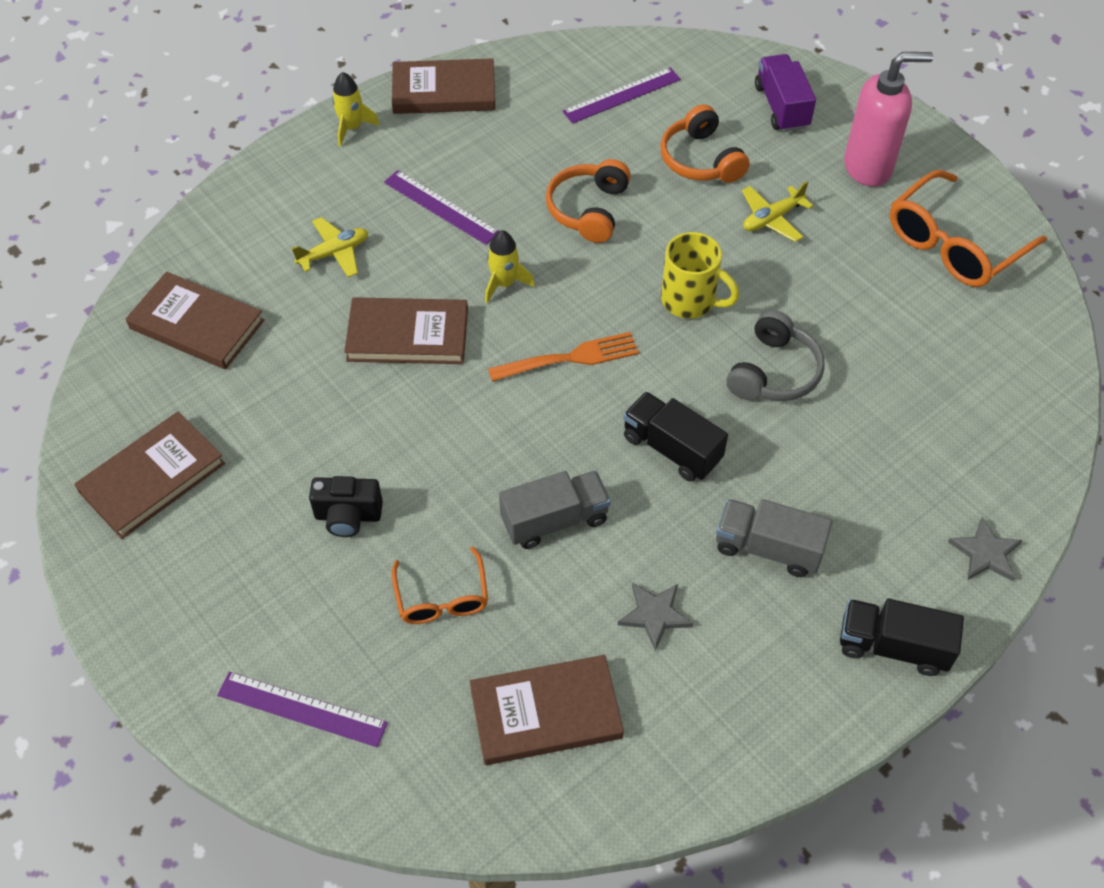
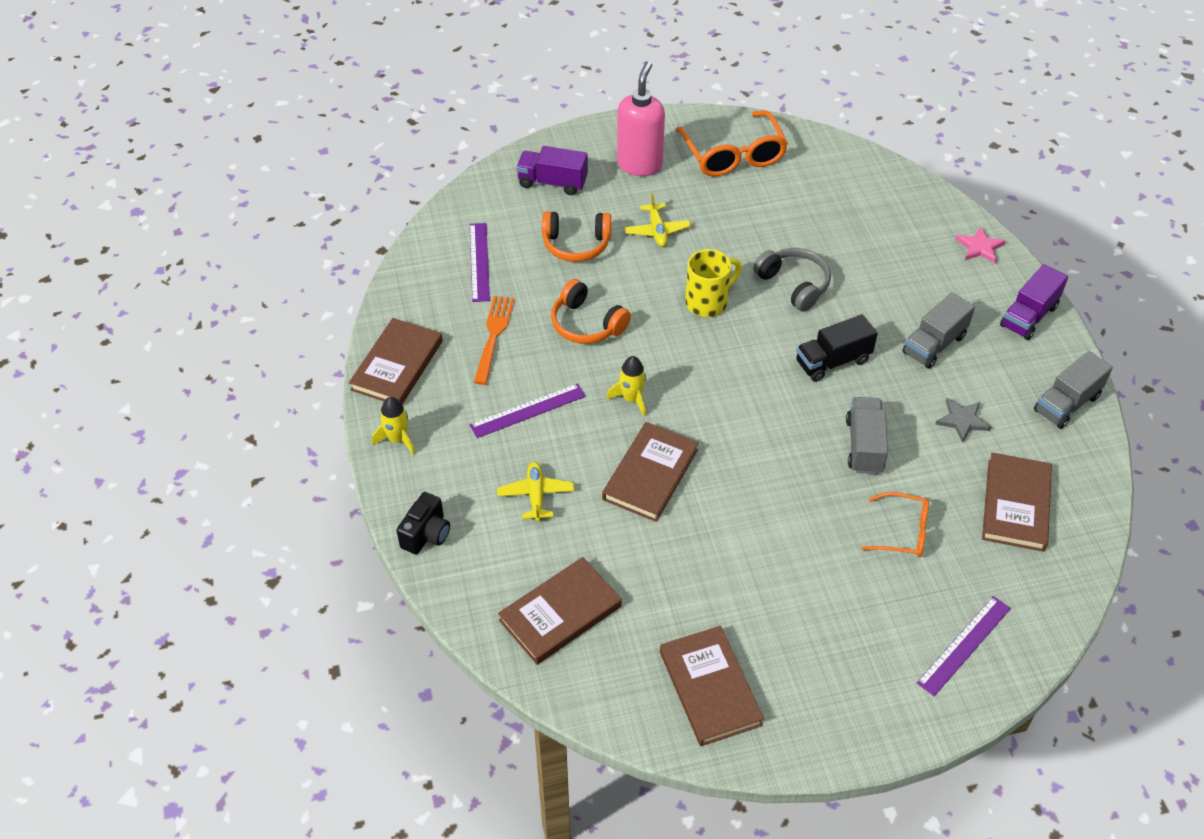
camera: 65 degrees left, 5 degrees down
(348, 516) = (807, 566): black camera -> black camera (426, 534)
(569, 359) = (725, 387): orange fork -> orange fork (494, 336)
(757, 733) = (1066, 403): none -> grey truck
(892, 646) = (1028, 316): black truck -> purple truck
(985, 553) = (979, 247): grey star -> pink star

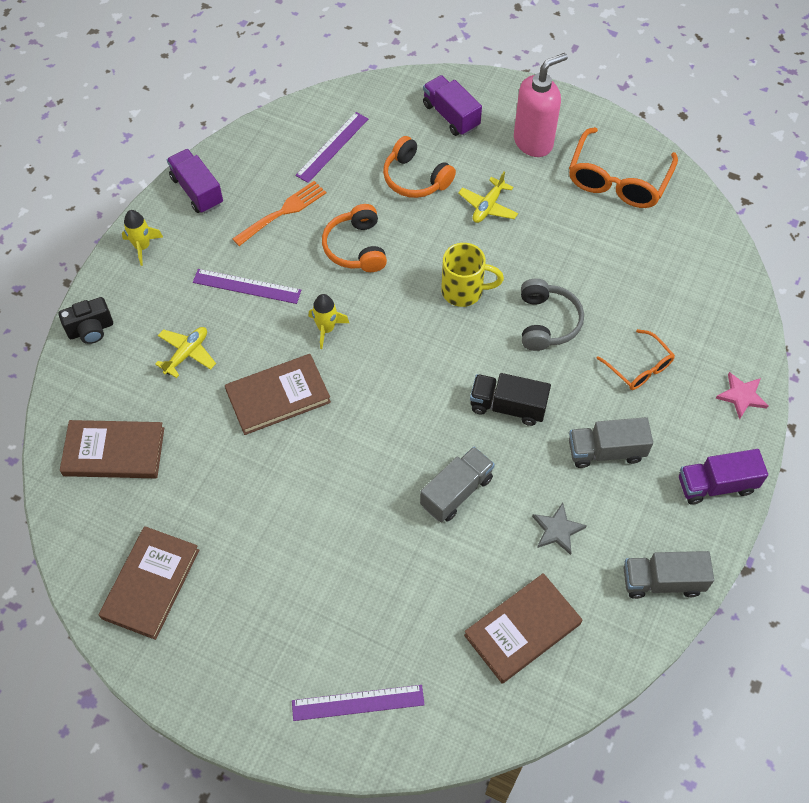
camera: 40 degrees right, 10 degrees up
(397, 365) = (197, 191): brown book -> purple truck
(902, 532) = (409, 580): orange glasses -> orange glasses (638, 367)

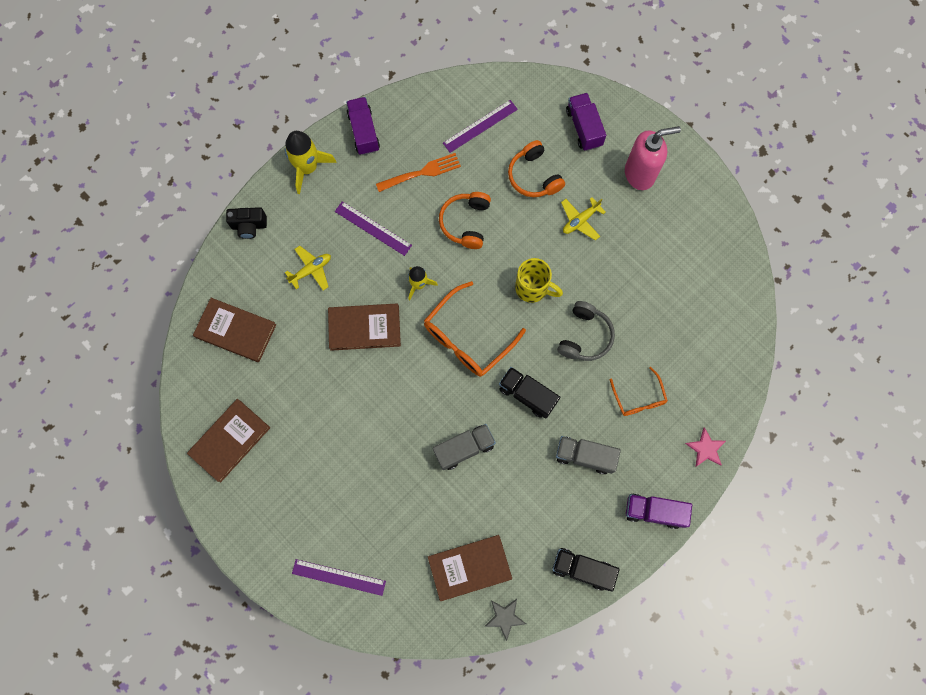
camera: 20 degrees right, 15 degrees up
(142, 246) = (308, 168): yellow rocket -> yellow rocket, size x1.61
(557, 530) = (524, 504): grey star -> grey star (505, 617)
(618, 179) = (693, 231): orange glasses -> orange glasses (468, 337)
(662, 581) = (582, 569): grey truck -> black truck

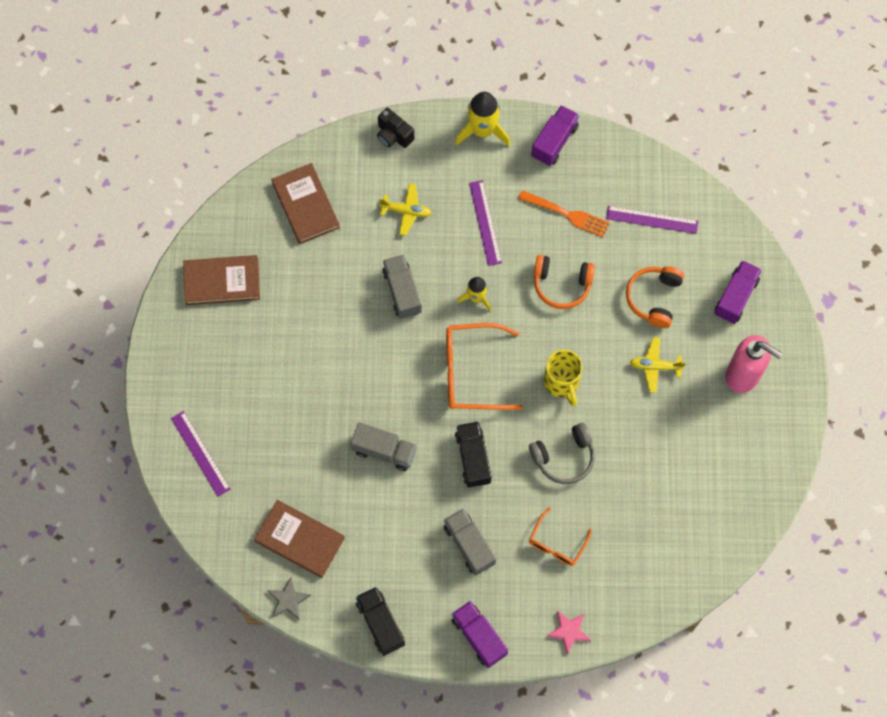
camera: 45 degrees right, 5 degrees down
(364, 327) = (402, 292): brown book -> grey truck
(466, 223) = (561, 284): orange headphones -> orange headphones turned 135 degrees counterclockwise

